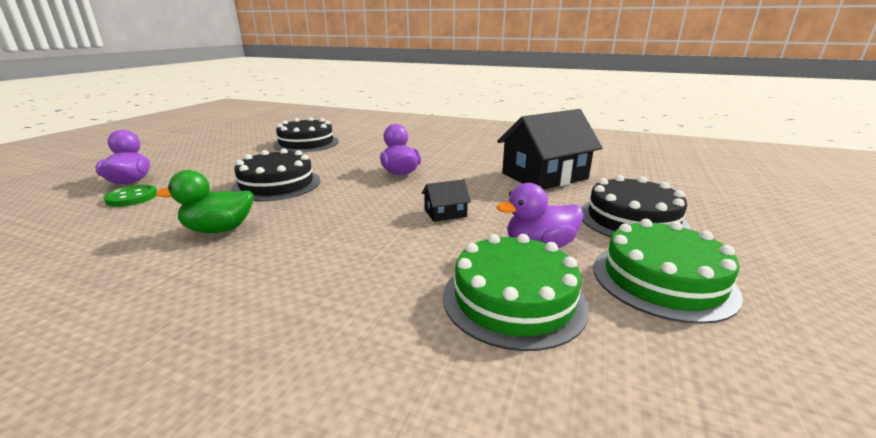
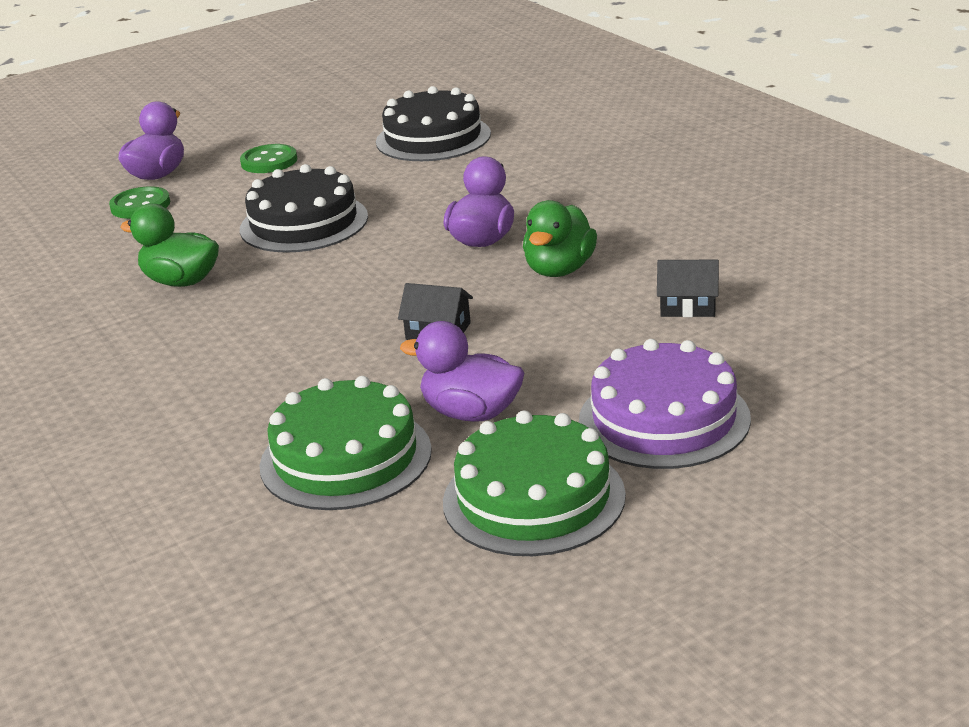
camera: 40 degrees right, 5 degrees up
(213, 164) = (269, 161): none -> green button
(460, 176) = (559, 270): none -> green duck
(544, 176) = (688, 306): black house -> black house, size x0.43
(632, 220) = (664, 419): black cake -> purple cake

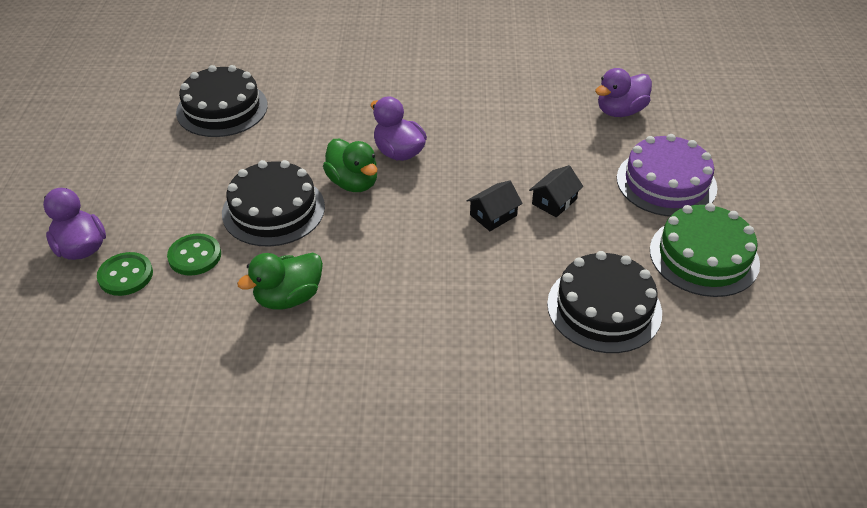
camera: 60 degrees left, 15 degrees up
(269, 161) = (146, 187): green button -> green button (195, 256)
(345, 458) = (604, 308): green cake -> black cake
(471, 413) = (599, 241): purple duck -> purple duck (620, 111)
(559, 270) = (471, 143): green duck -> green duck (353, 183)
(688, 306) = (561, 123): black house -> black house (554, 201)

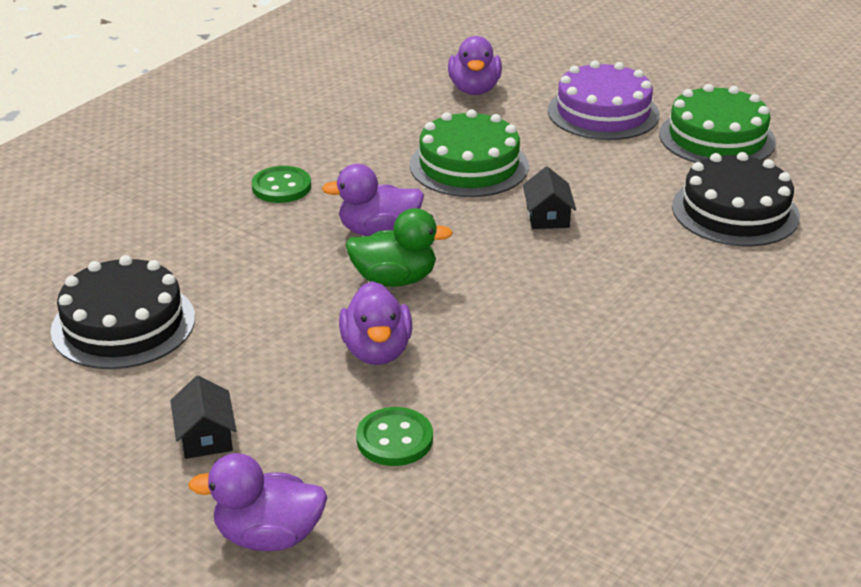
camera: 55 degrees left, 10 degrees down
(125, 275) = (370, 510): green button -> green button (281, 187)
(273, 210) = (377, 351): black cake -> purple duck
(288, 297) = (540, 391): green duck -> none
(517, 153) = (469, 165): none -> green cake
(554, 201) = (565, 176): black house -> black house (205, 436)

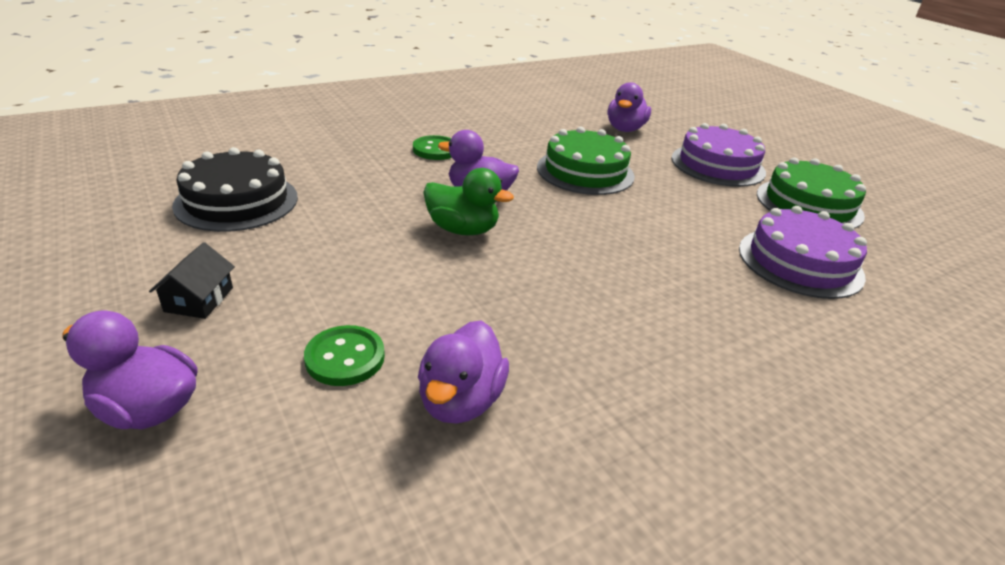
camera: 20 degrees right, 0 degrees up
(377, 351) = (400, 278): purple duck -> purple duck (460, 400)
(547, 216) = (624, 220): black house -> none
(735, 211) = (800, 262): black cake -> purple cake

